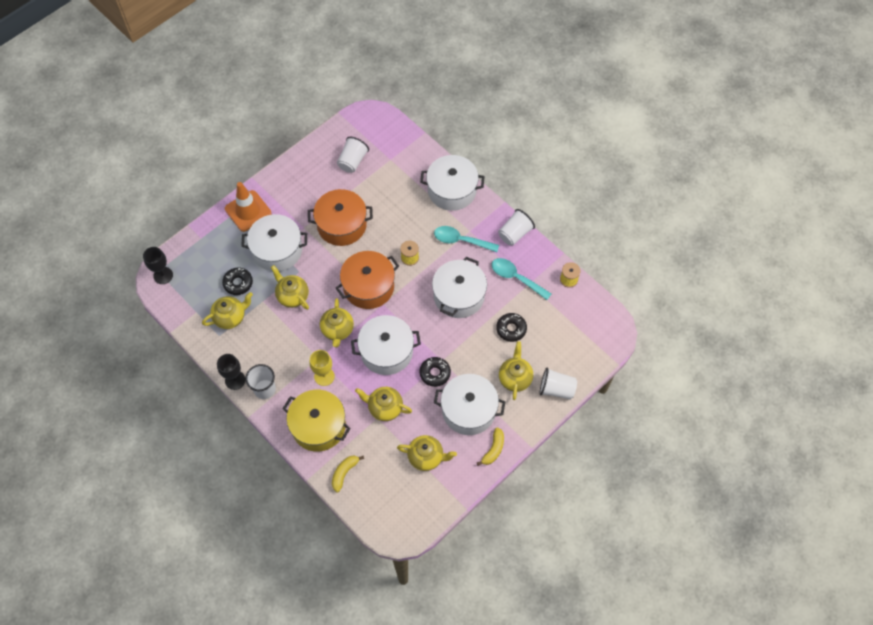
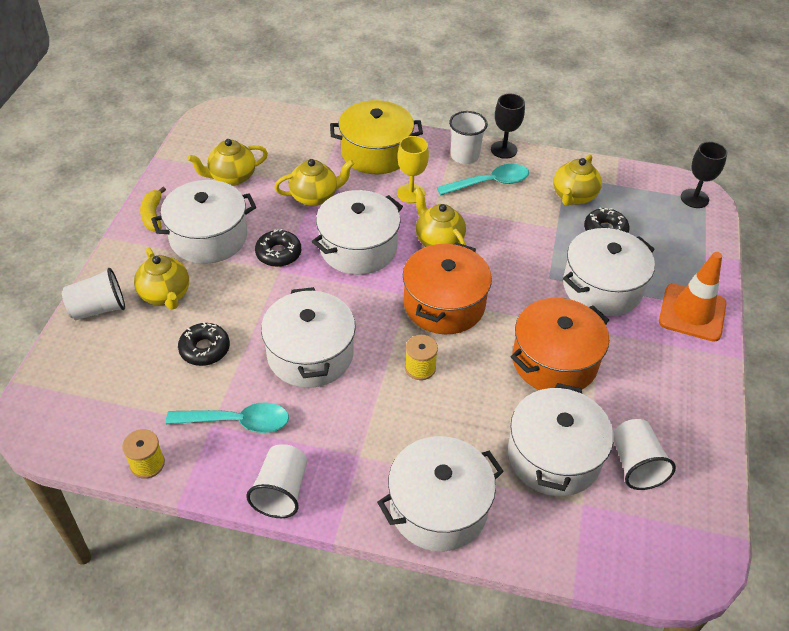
camera: 145 degrees right, 15 degrees down
(292, 296) = (528, 249): yellow teapot -> none
(344, 473) = (314, 131): yellow banana -> none
(384, 183) = (554, 456): none -> white pot
(461, 240) = (362, 432): turquoise spoon -> turquoise spoon (490, 183)

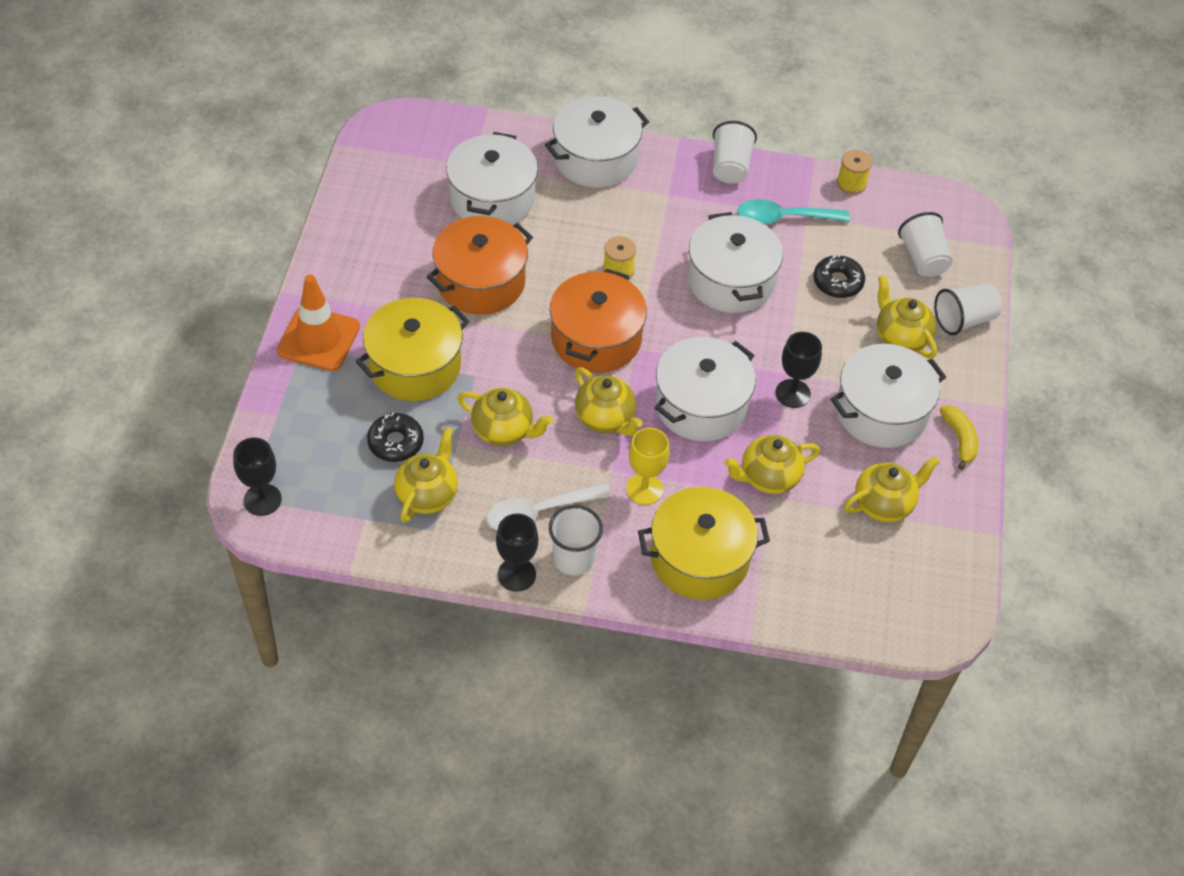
camera: 175 degrees right, 5 degrees up
(278, 253) = (793, 393): black donut -> black goblet
(490, 183) = (539, 512): turquoise spoon -> white spoon
(520, 236) = (504, 430): none -> yellow teapot
(602, 287) = (414, 366): white pot -> yellow pot
(635, 464) = (418, 194): white cup -> white cup (923, 259)

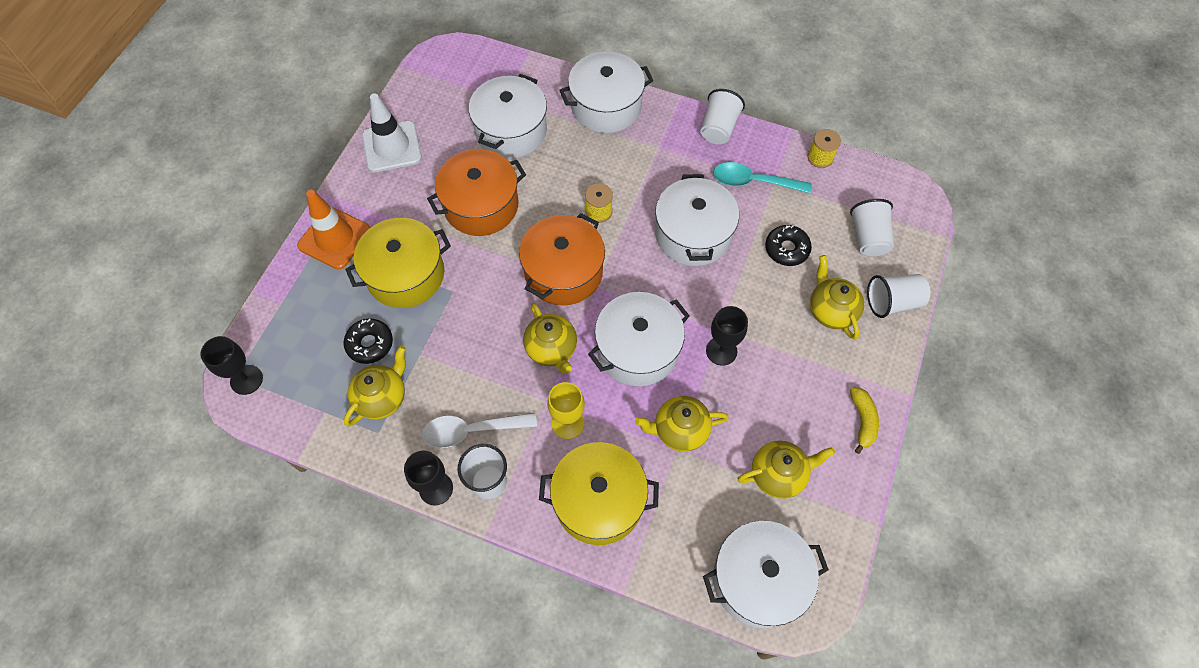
camera: 15 degrees right, 10 degrees up
(355, 233) = (392, 147): none -> white traffic cone
(504, 430) = (463, 347): yellow teapot -> none
(881, 412) = (796, 381): white pot -> white pot (758, 579)

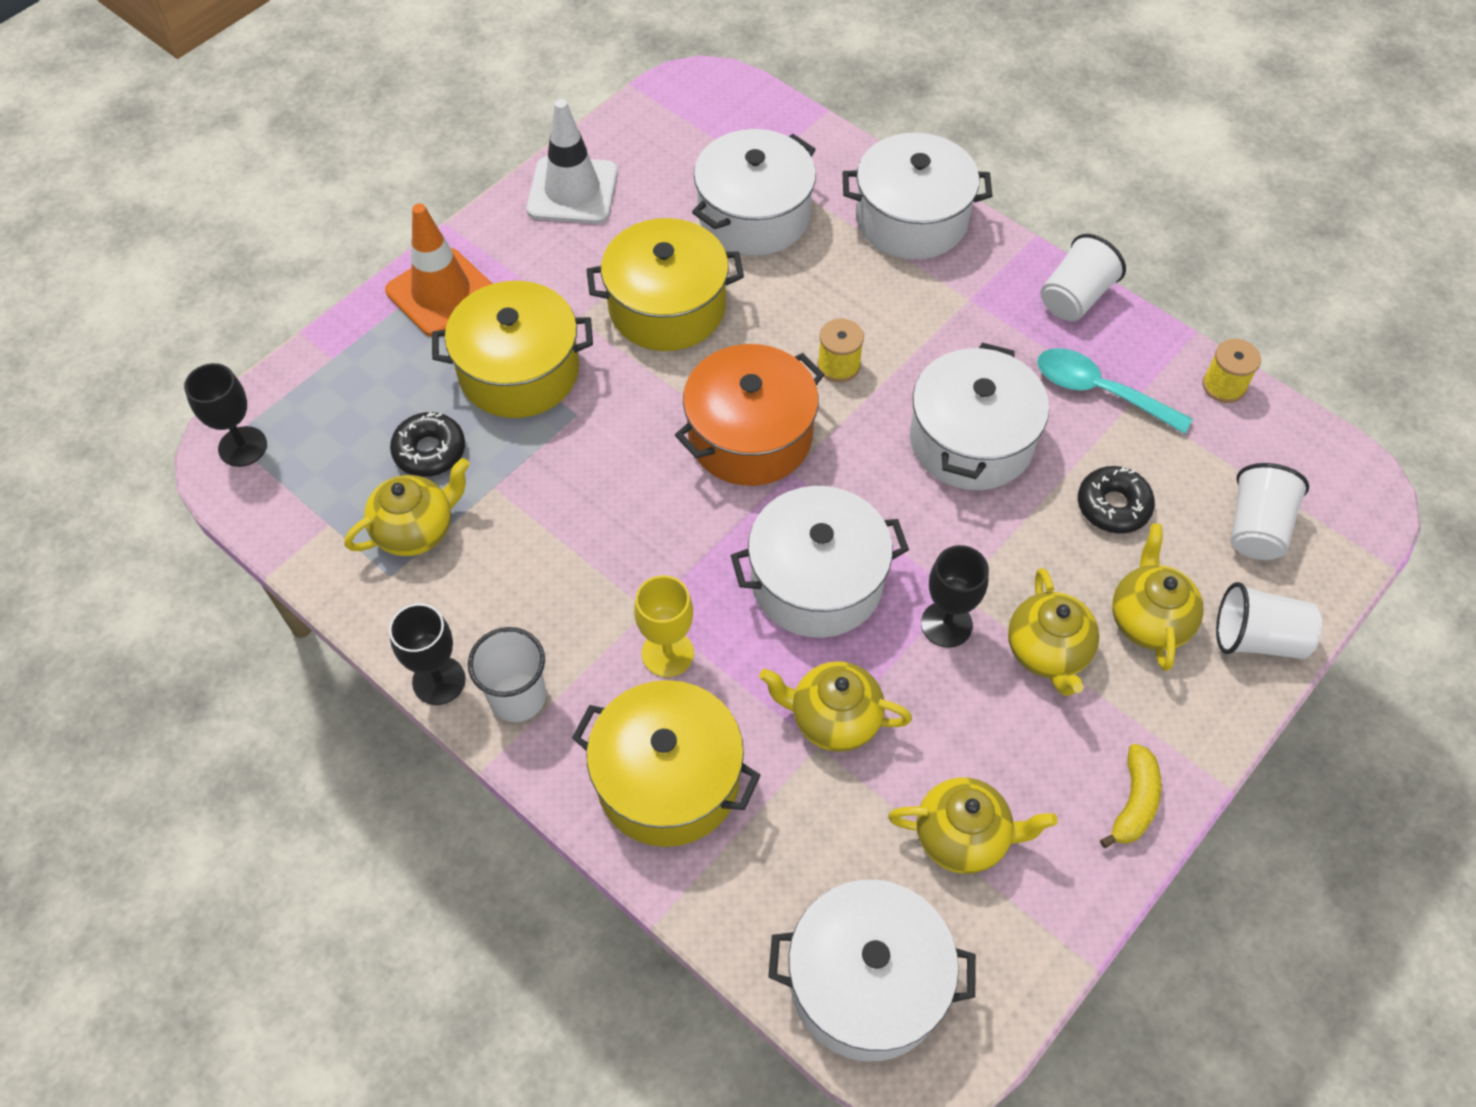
camera: 20 degrees right, 5 degrees down
(471, 430) = (523, 617): white spoon -> none
(481, 205) = (667, 307): orange pot -> yellow pot
(552, 349) = (687, 540): yellow teapot -> yellow teapot (1047, 652)

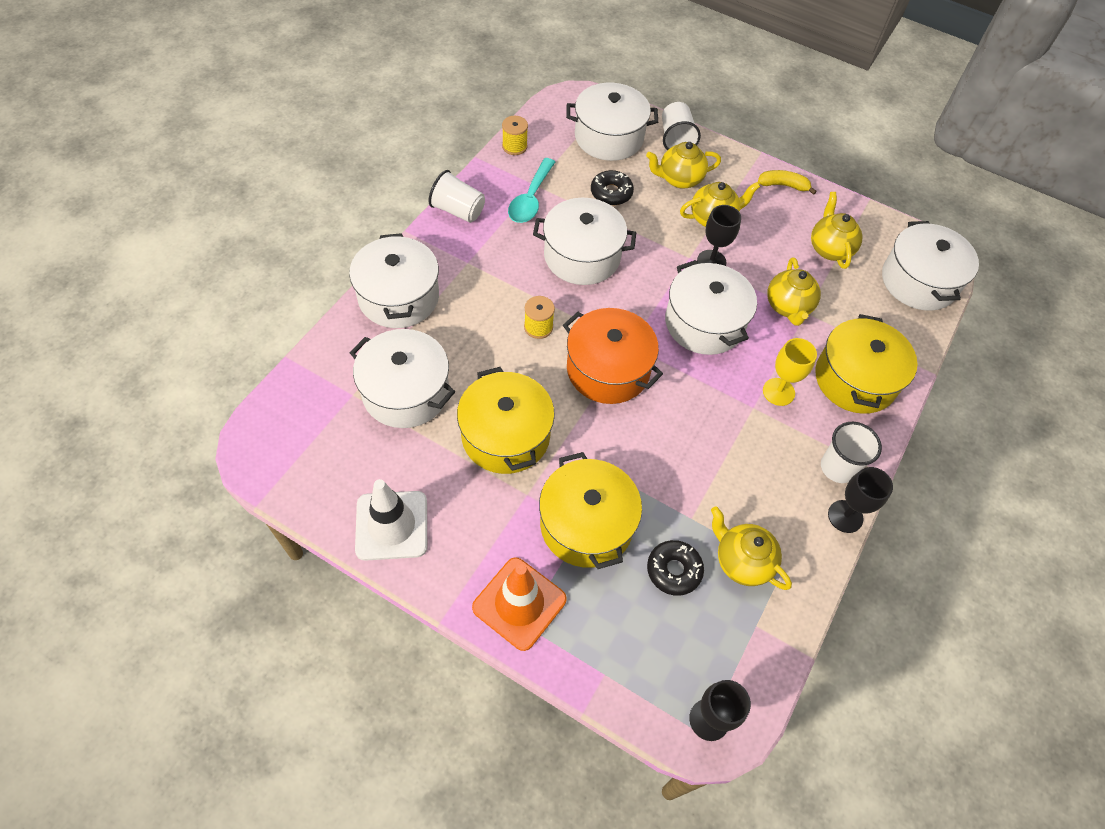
camera: 105 degrees left, 0 degrees up
(1256, 528) = (609, 137): white cup -> white pot

